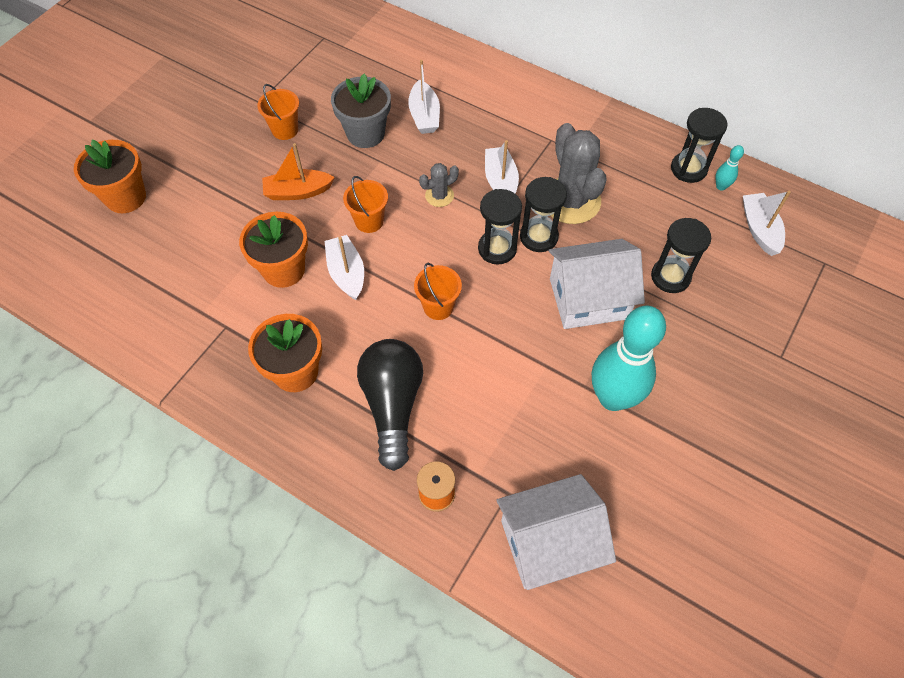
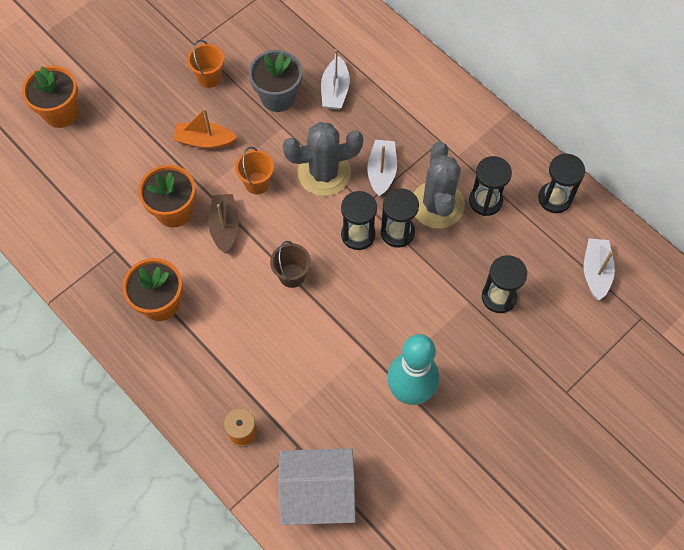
camera: 15 degrees right, 5 degrees up
(346, 273) = (225, 227): white boat -> brown boat
(393, 405) = (229, 351): black light bulb -> none
(438, 307) = (292, 275): orange bucket -> brown bucket
(439, 196) = (324, 173): grey cactus -> grey cactus, size x2.06
(588, 298) = (420, 299): white house -> none
(619, 186) = (485, 201): none -> black hourglass
(721, 186) = (577, 222): turquoise bowling pin -> none

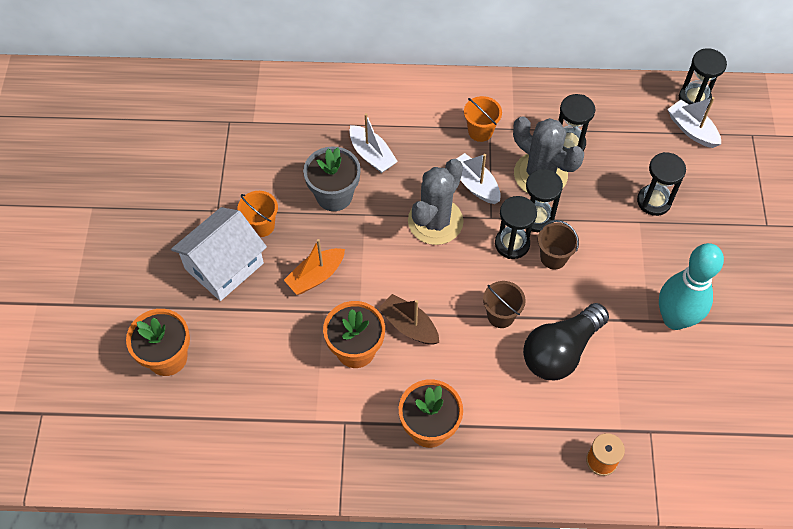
camera: 45 degrees left, 5 degrees down
(257, 183) = (394, 272): orange bucket -> orange bucket (480, 131)
(303, 336) = (560, 351): none -> black light bulb
(317, 494) = (701, 450): white house -> white house (224, 266)
(375, 270) = (553, 257): none -> brown bucket
(554, 198) = (610, 103): black hourglass -> black hourglass (694, 99)

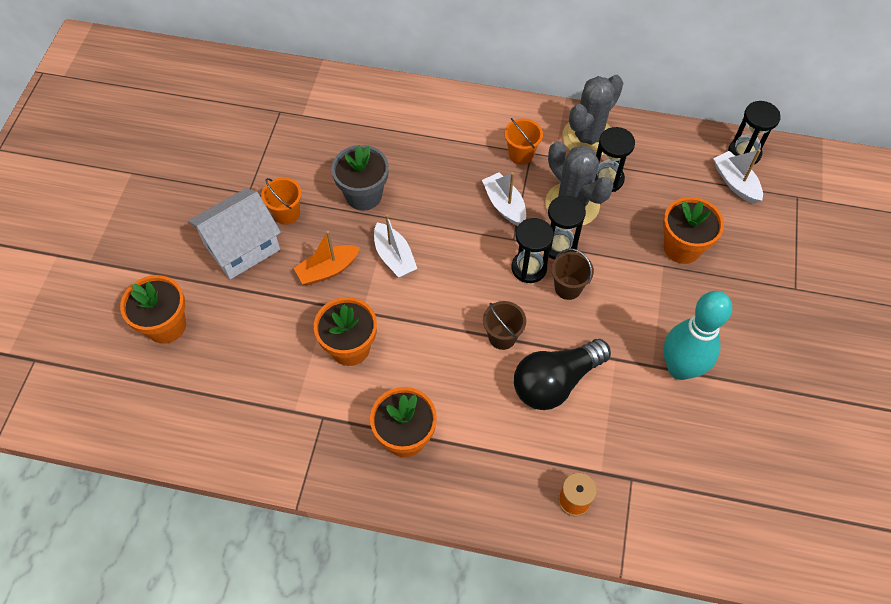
camera: 10 degrees right, 0 degrees up
(372, 155) = (409, 162): white boat -> white boat (394, 257)
(409, 326) = (408, 332): brown boat -> none
(435, 221) = (457, 235): grey cactus -> grey cactus (588, 137)
(654, 201) = (682, 247): black hourglass -> orange flower pot

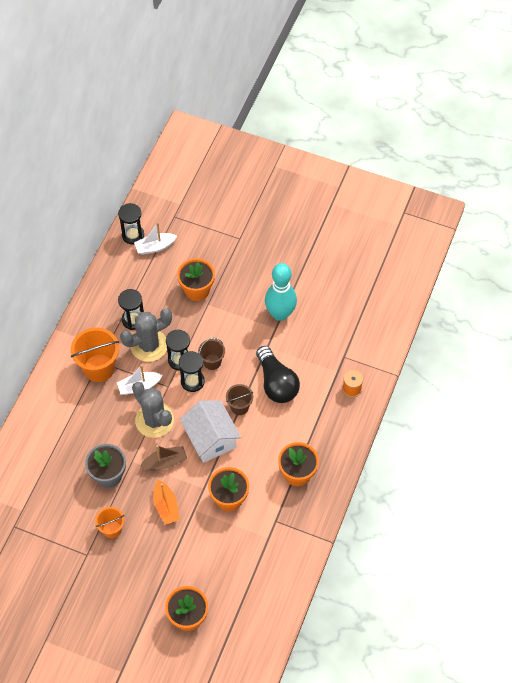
camera: 80 degrees left, 0 degrees up
(242, 247) = (133, 562): white house -> white house (211, 439)
(394, 257) = (165, 462): white boat -> brown boat
(521, 154) = (99, 368): orange bucket -> orange bucket, size x1.75
(588, 137) = (95, 323): grey cactus -> grey cactus (154, 420)

